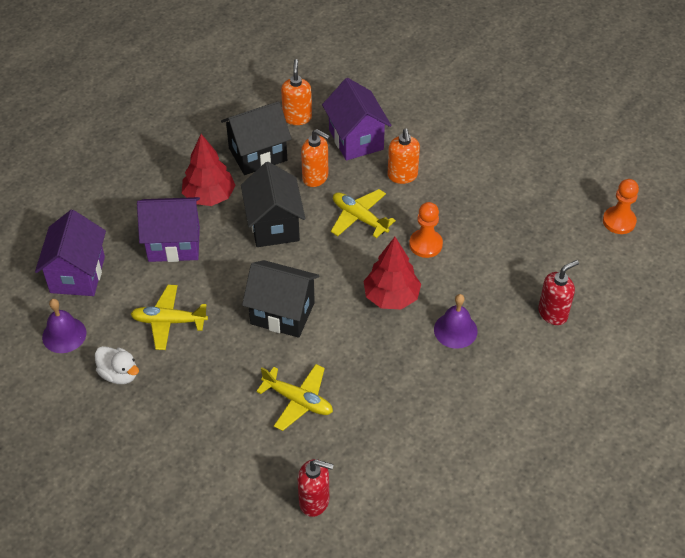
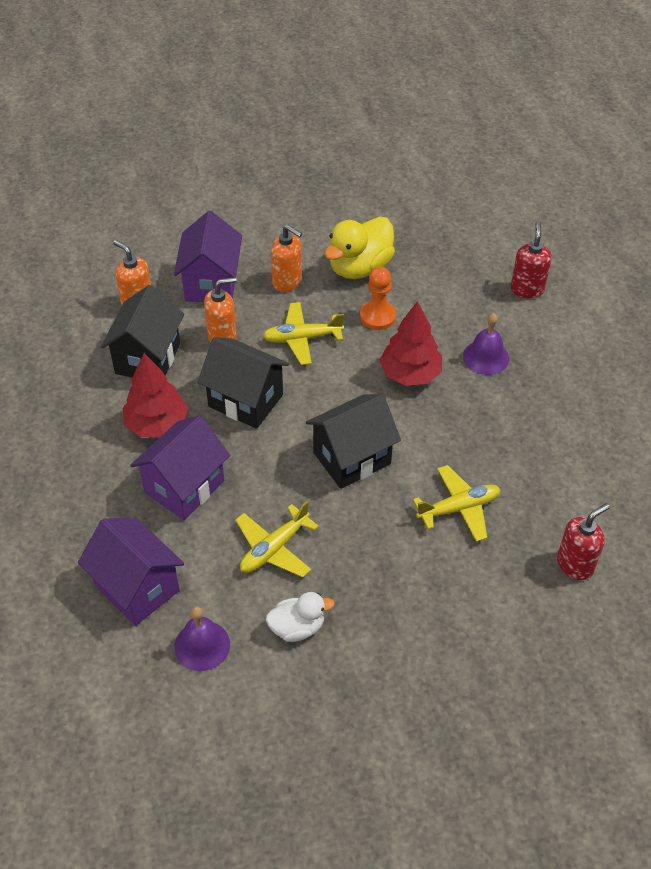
camera: 50 degrees left, 0 degrees up
(356, 139) = (211, 283): purple house -> purple house turned 75 degrees clockwise
(461, 204) = (359, 267): none -> yellow duck
(619, 221) = (476, 193): orange pawn -> none

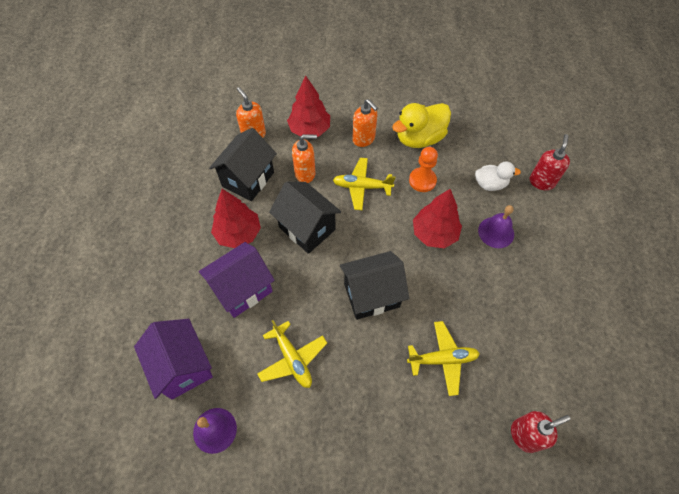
camera: 15 degrees right, 10 degrees up
(211, 283) = (309, 129): purple house -> red tree
(274, 548) = (292, 359): yellow plane -> yellow plane turned 90 degrees counterclockwise
(297, 627) = (290, 434): white duck -> white duck (490, 184)

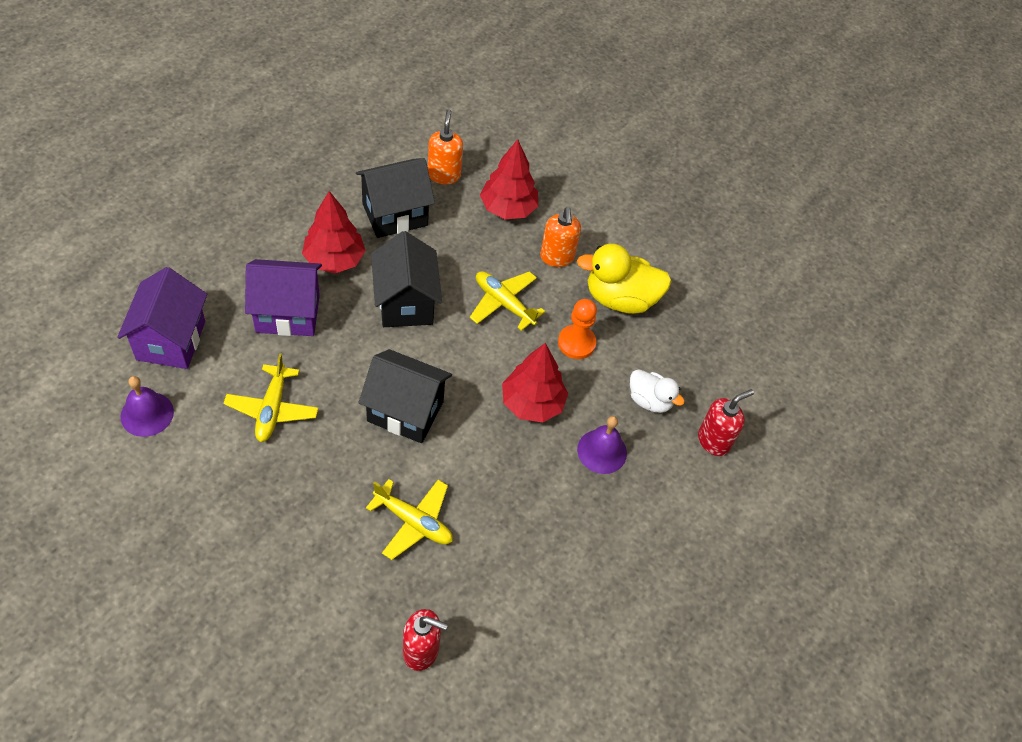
camera: 30 degrees right, 5 degrees down
(305, 173) = (458, 249): orange soap dispenser -> none

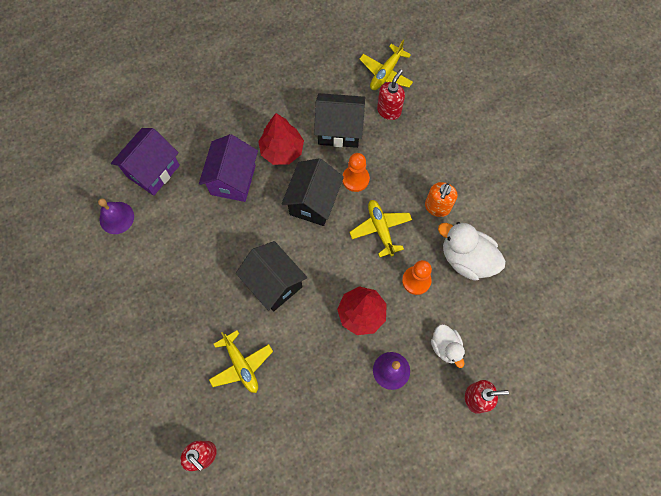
camera: 35 degrees right, 15 degrees up
(272, 409) = (192, 246): yellow plane -> yellow plane (386, 73)
(288, 313) = (233, 180): purple house -> purple house turned 75 degrees clockwise
(444, 175) = (389, 111): orange soap dispenser -> red soap dispenser
(444, 260) = (355, 179): none -> orange pawn
(508, 208) = (421, 154): red tree -> none
(620, 298) = (466, 258): yellow duck -> white duck

